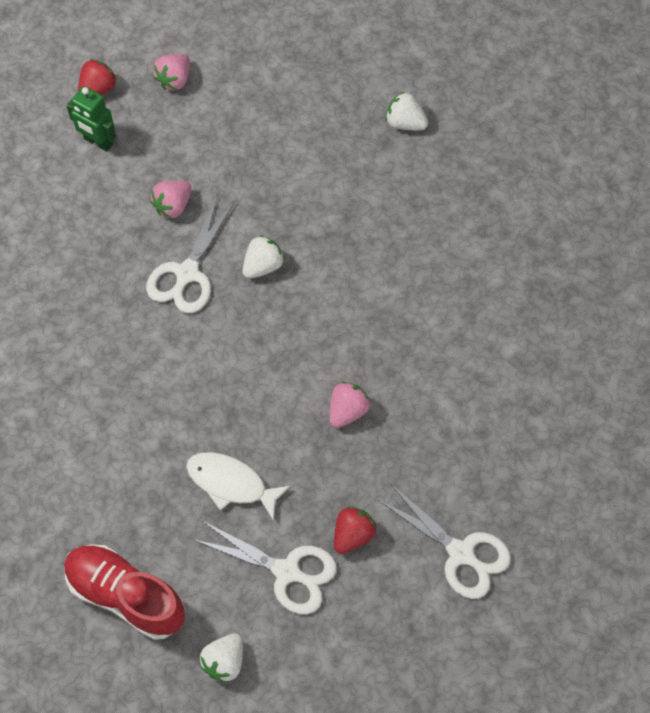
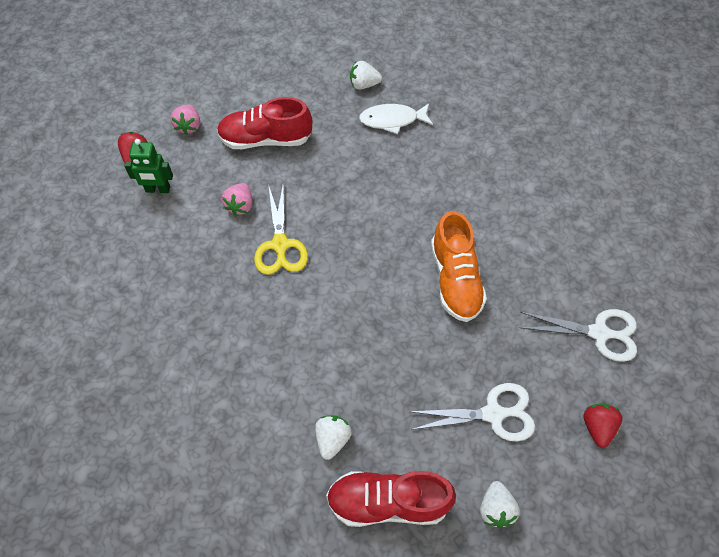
camera: 30 degrees left, 5 degrees down
(187, 274) = (280, 245): white scissors -> yellow scissors
(231, 483) = (409, 373): white fish -> white fish (392, 120)
(248, 138) = (266, 139): none -> red shoe
(263, 265) = (330, 214): white strawberry -> white strawberry (332, 439)
(347, 411) = (455, 279): pink strawberry -> orange shoe
(353, 535) = (519, 361): red strawberry -> red strawberry (597, 427)

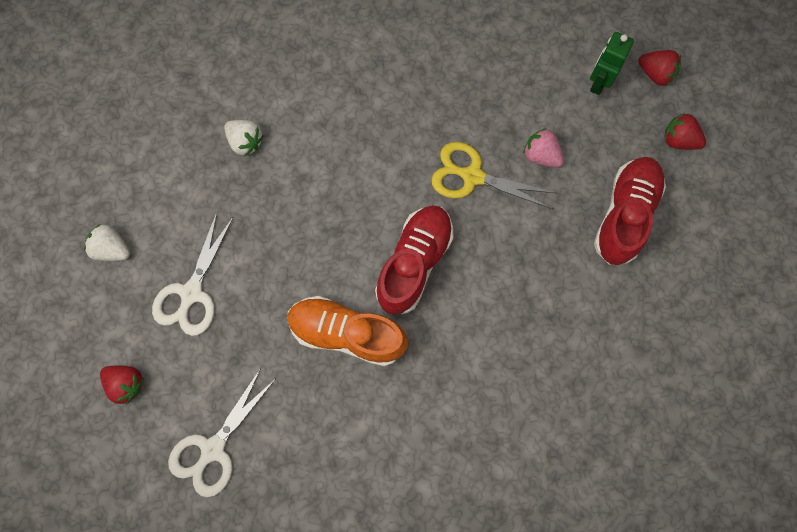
camera: 115 degrees right, 15 degrees up
(189, 126) = (679, 140): pink strawberry -> red strawberry
(364, 85) = (668, 366): white strawberry -> none
(388, 502) = (167, 163): red shoe -> red shoe (414, 263)
(392, 120) = (595, 374): white fish -> none

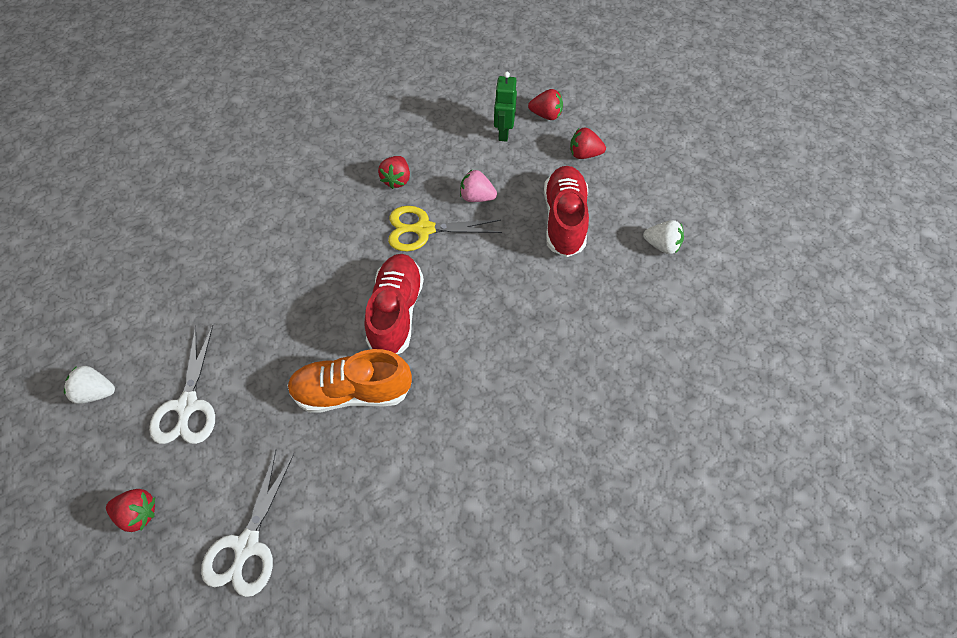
camera: 20 degrees left, 15 degrees down
(245, 142) = (208, 262): white strawberry -> white strawberry (662, 245)
(463, 105) = (396, 179): none -> red strawberry

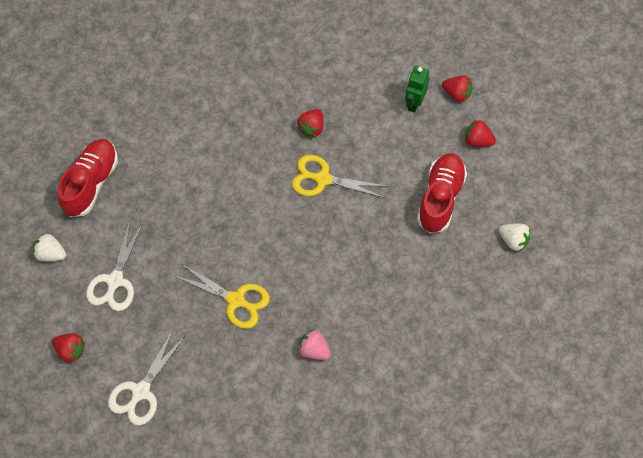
camera: 15 degrees right, 5 degrees up
(352, 391) = (236, 300): orange shoe -> yellow scissors
(396, 312) = (283, 245): red shoe -> red shoe (91, 183)
(477, 197) = (374, 160): pink strawberry -> pink strawberry (314, 350)

